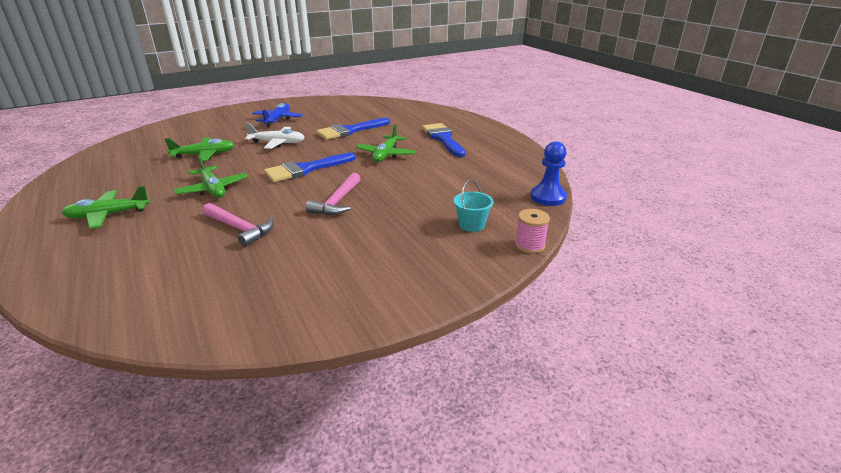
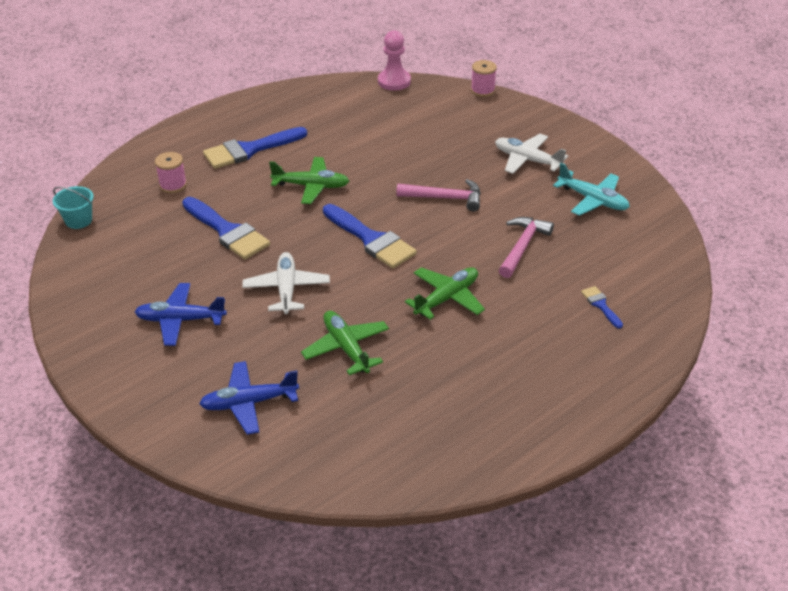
camera: 100 degrees left, 10 degrees up
(108, 215) = (537, 357): green plane -> none
(122, 255) = (600, 305): none -> blue brush
(194, 131) = (249, 403): none -> blue plane
(276, 284) = (593, 200): none -> turquoise plane
(375, 253) = (527, 160): none -> white plane
(409, 119) = (173, 185): none -> pink spool
(471, 225) = (460, 117): turquoise bucket -> turquoise bucket (78, 220)
(548, 197) = (394, 81): blue pawn -> pink pawn

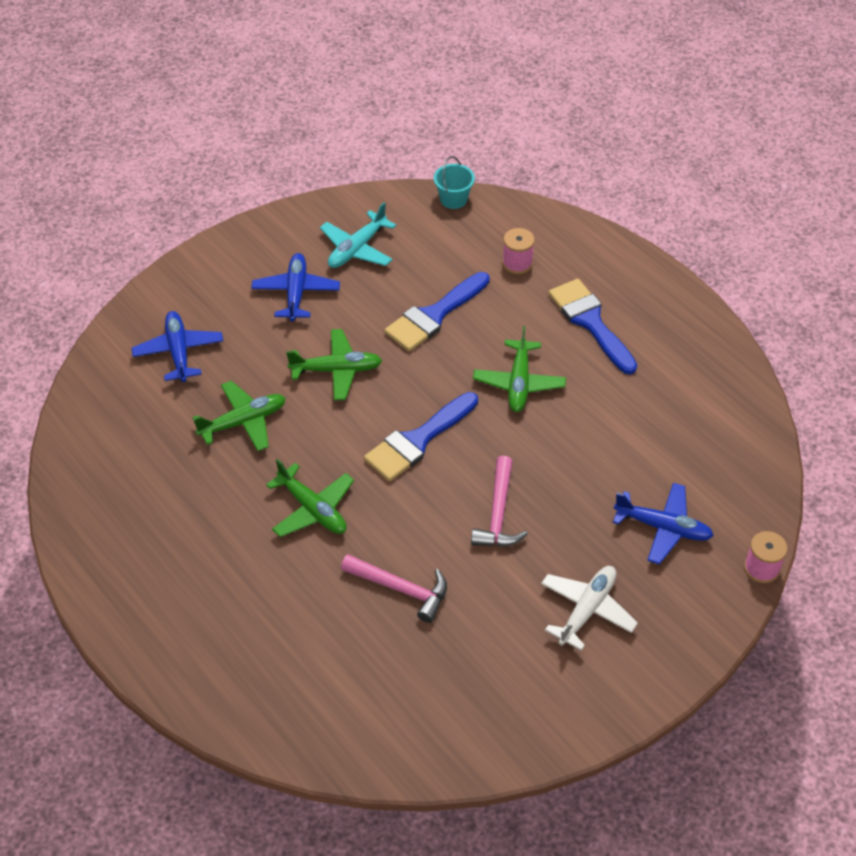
camera: 90 degrees right, 10 degrees up
(287, 289) = (336, 370): white plane -> green plane
(394, 81) = (770, 463): pink pawn -> none
(453, 126) = (663, 528): none -> blue plane
(593, 200) = (497, 679): turquoise plane -> turquoise plane (357, 249)
(600, 305) = (289, 660): blue brush -> none

